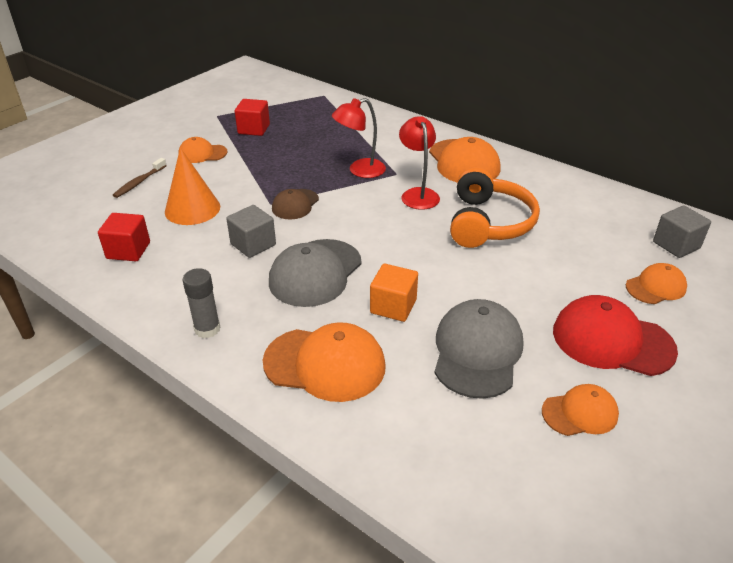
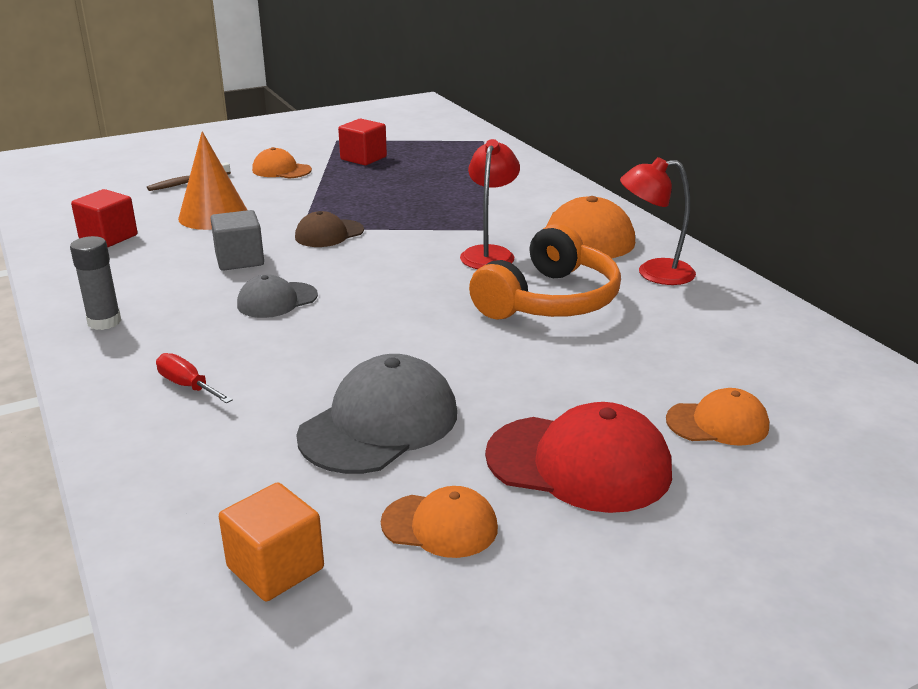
camera: 25 degrees right, 10 degrees down
(315, 273) = (277, 300): grey cap -> grey cap, size x0.58
(325, 364) = (187, 385): orange cap -> red screwdriver
(360, 170) = (443, 217): red lamp -> red lamp (653, 273)
(393, 306) = (329, 353): orange cube -> orange cube (275, 568)
(612, 340) = (579, 463): red cap -> red cap turned 150 degrees clockwise
(676, 245) = (808, 385): grey cube -> none

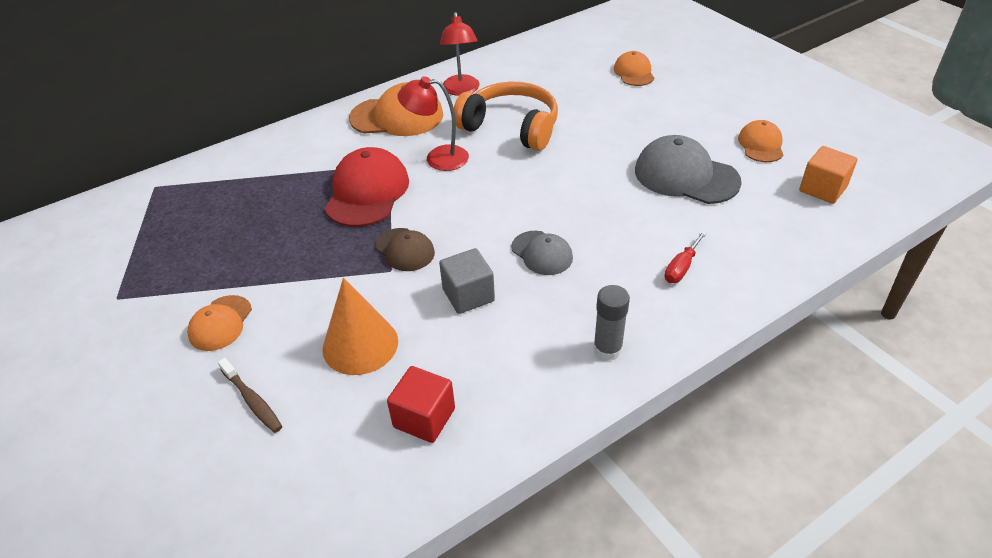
camera: 95 degrees left, 15 degrees up
(363, 158) = (192, 263): red cube -> none
(579, 463) = (688, 109): red cap -> red cap (367, 192)

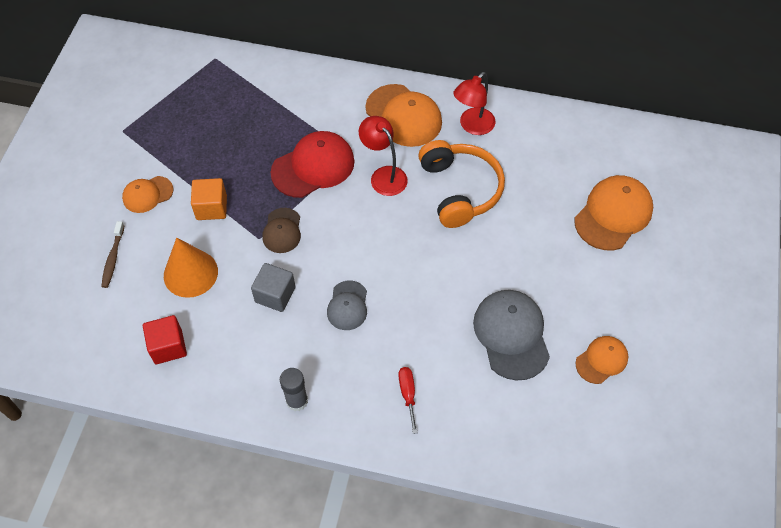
camera: 45 degrees right, 15 degrees up
(634, 72) = (613, 214): orange cap -> orange cap, size x1.73
(681, 267) = (408, 394): red screwdriver -> red screwdriver turned 90 degrees clockwise
(822, 189) = (584, 433): orange cube -> orange cube (211, 207)

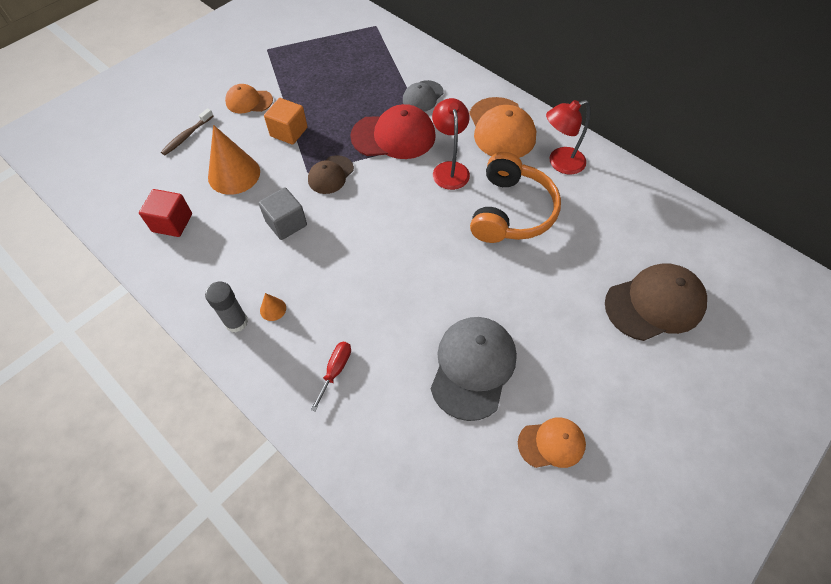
camera: 30 degrees right, 0 degrees up
(320, 374) = (273, 309): none -> orange cone
(347, 305) = (339, 262): grey cap -> grey cap (423, 96)
(613, 214) = (654, 304): orange cap -> brown cap

